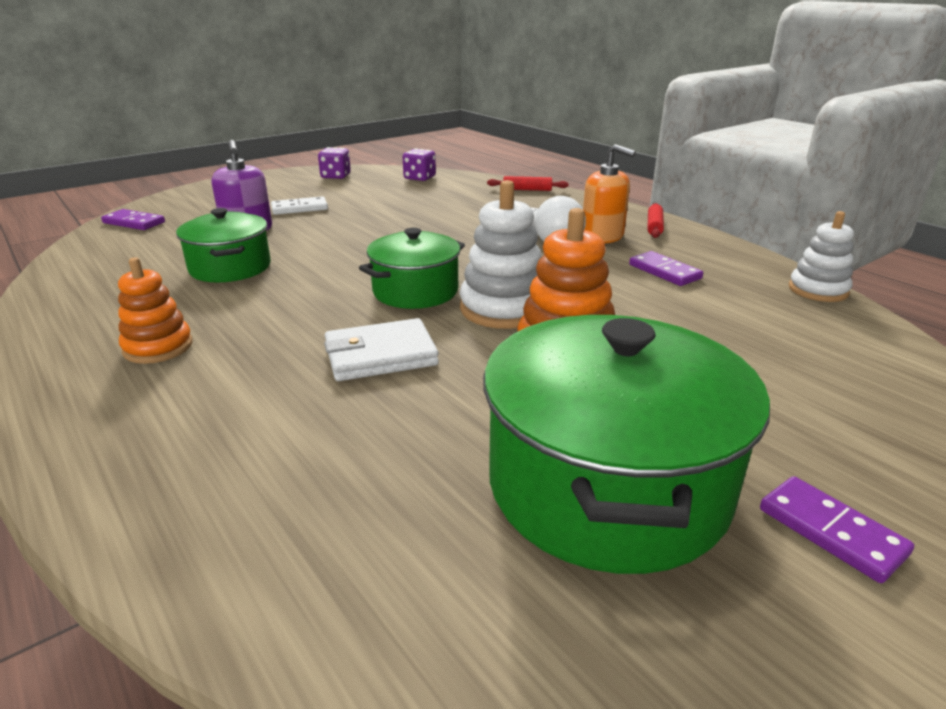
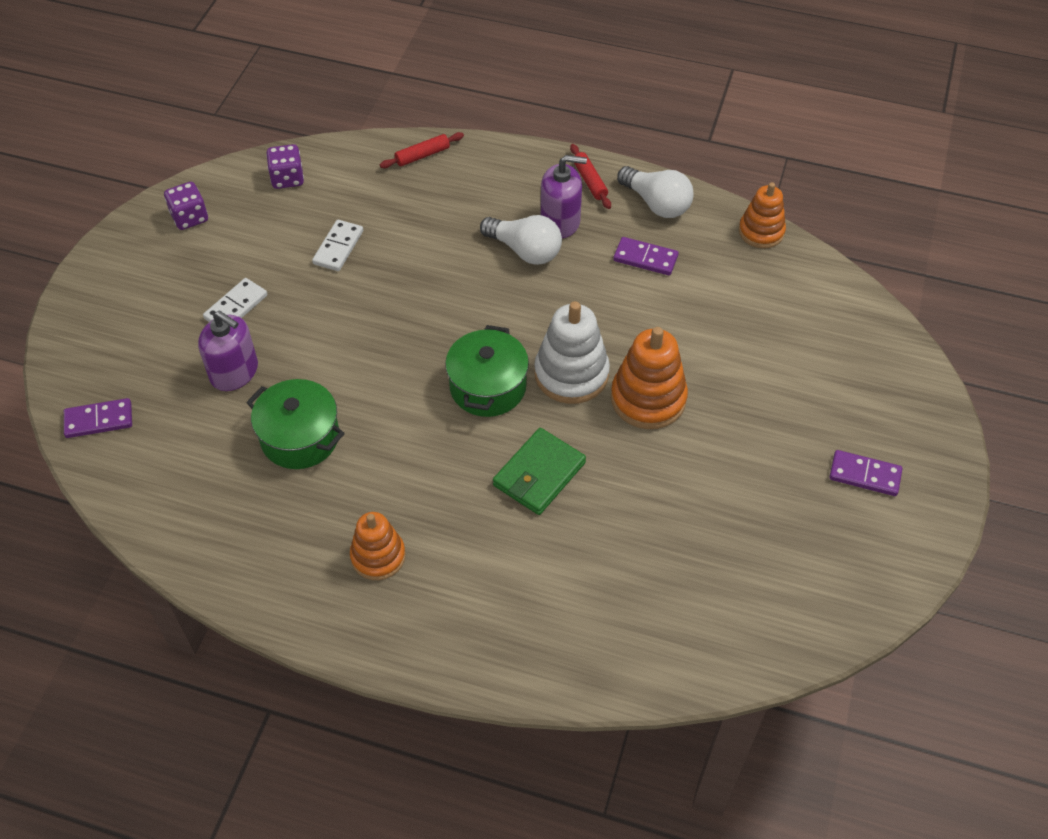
camera: 35 degrees left, 25 degrees up
(380, 355) = (539, 474): white wallet -> green wallet
(408, 205) = (338, 247): none -> white domino
(602, 236) = (560, 221): orange soap dispenser -> purple soap dispenser
(607, 486) = (754, 506): green pot -> none
(709, 250) = (656, 204): none -> white light bulb
(818, 290) = (761, 232): white stacking toy -> orange stacking toy

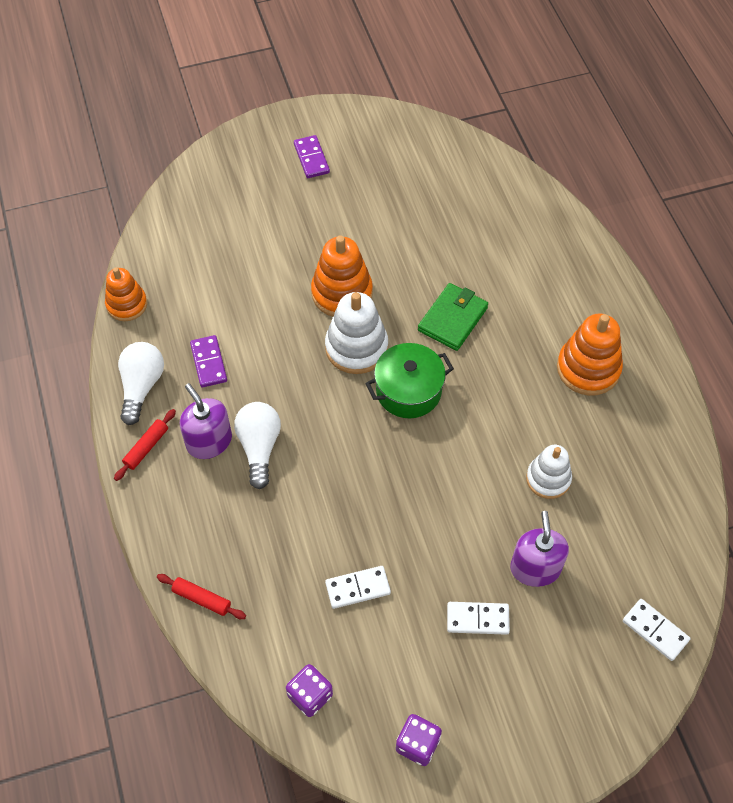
camera: 125 degrees left, 5 degrees up
(99, 420) = (655, 630): purple domino -> white domino
(300, 437) = (548, 479): green pot -> white stacking toy
(378, 556) = (588, 368): orange stacking toy -> orange stacking toy, size x1.50
(539, 474) = (452, 319): green wallet -> green wallet turned 60 degrees counterclockwise

